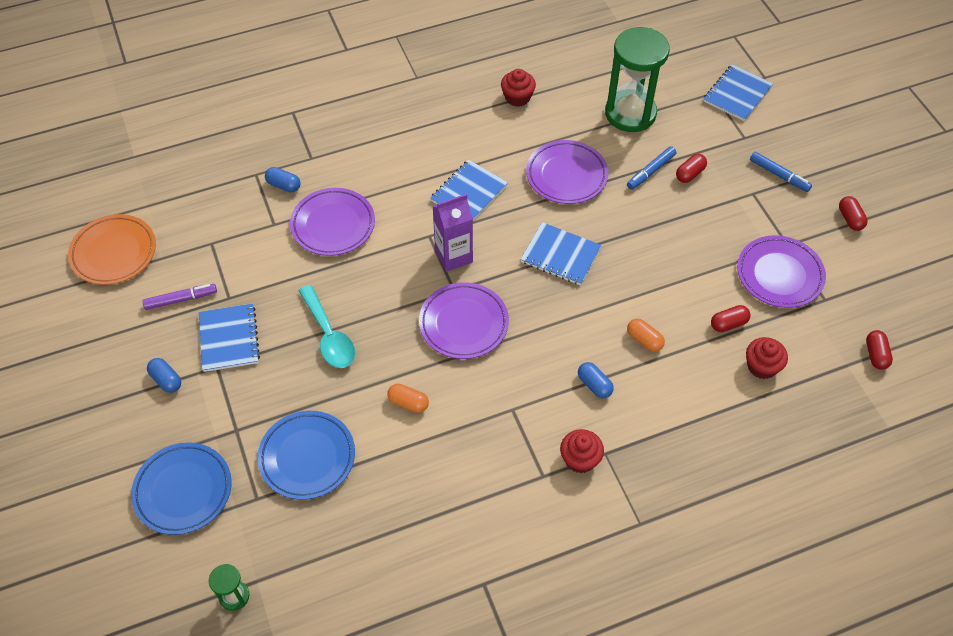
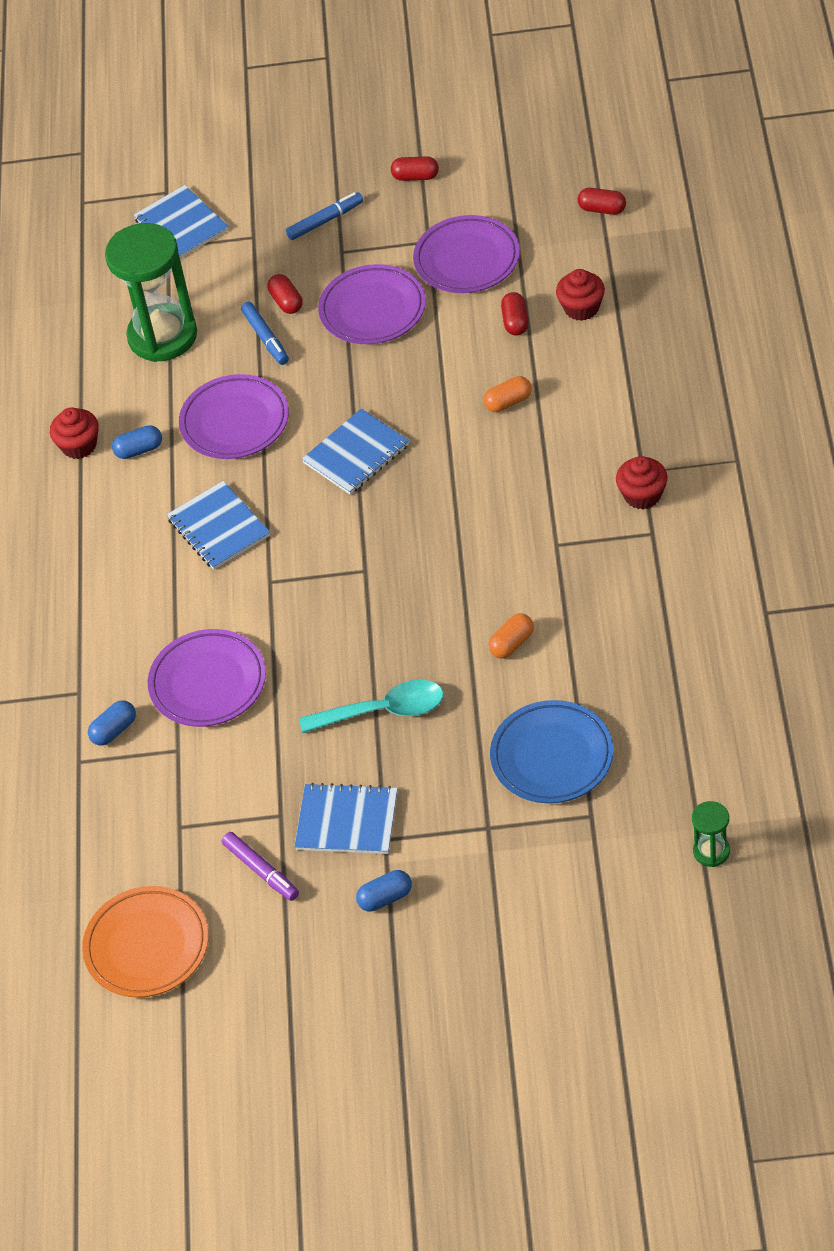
camera: 65 degrees left, 5 degrees down
(181, 299) = (261, 870): purple marker -> purple marker turned 135 degrees clockwise
(183, 490) = (555, 892): blue plate -> none
(453, 256) = (313, 561): purple carton -> none
(463, 323) = (419, 569): purple plate -> purple plate (372, 310)
(594, 385) = (551, 461): blue capsule -> blue capsule (139, 450)

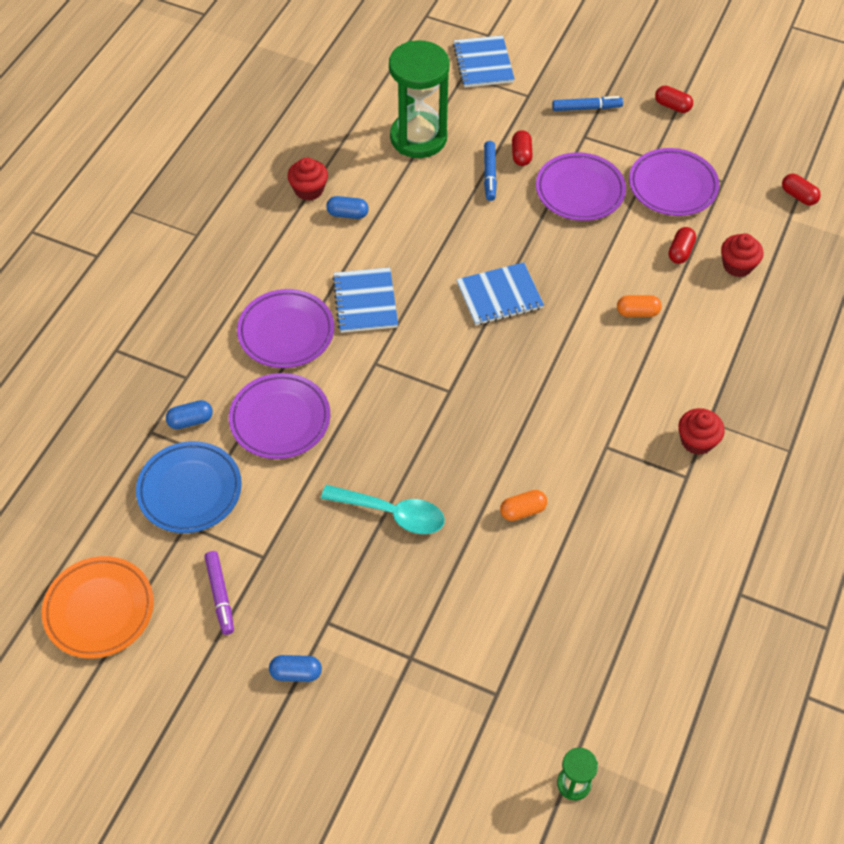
camera: 20 degrees right, 5 degrees up
(235, 422) = (428, 227): purple plate -> purple plate (286, 332)
(347, 821) = (308, 590): blue notebook -> none
(552, 757) = (496, 625): blue plate -> blue plate (190, 490)

